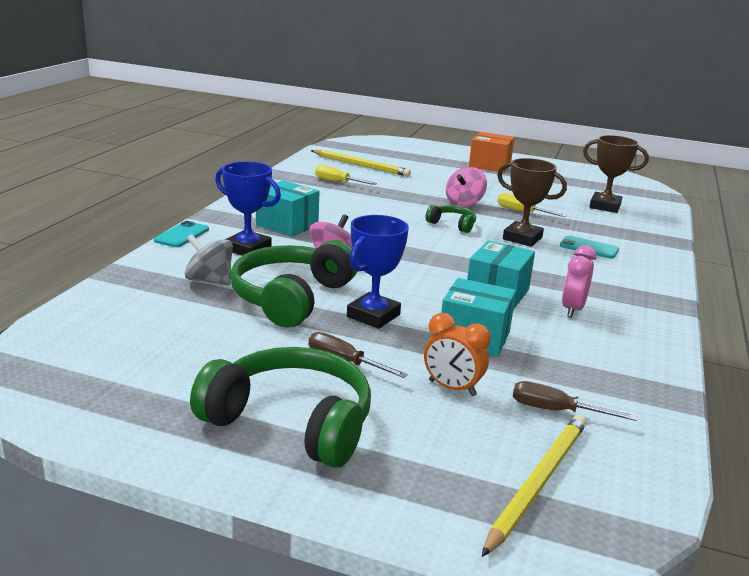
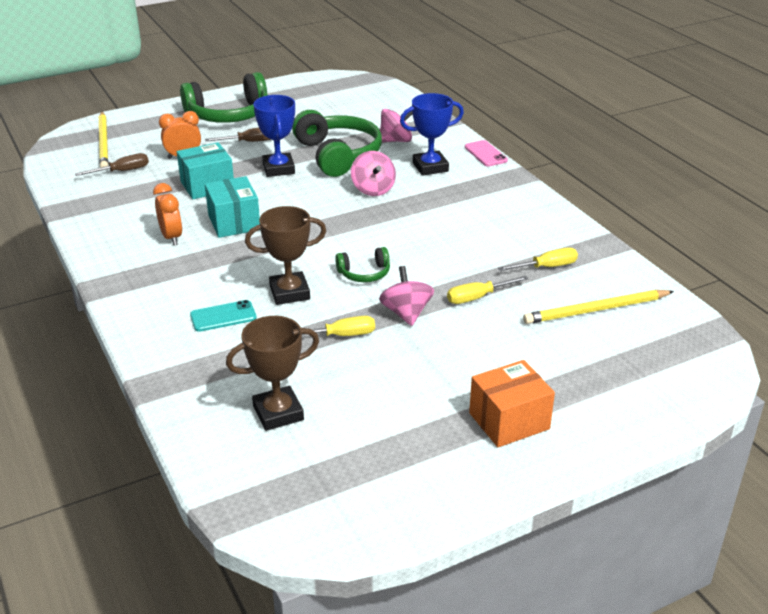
camera: 135 degrees right, 10 degrees up
(182, 235) = (485, 154): turquoise phone -> pink phone
(210, 280) = (396, 140): grey spinning top -> pink spinning top
(287, 225) = (458, 197): turquoise box -> none
(408, 191) = (477, 297): none -> yellow screwdriver
(572, 309) = (171, 237): pink clock -> orange clock

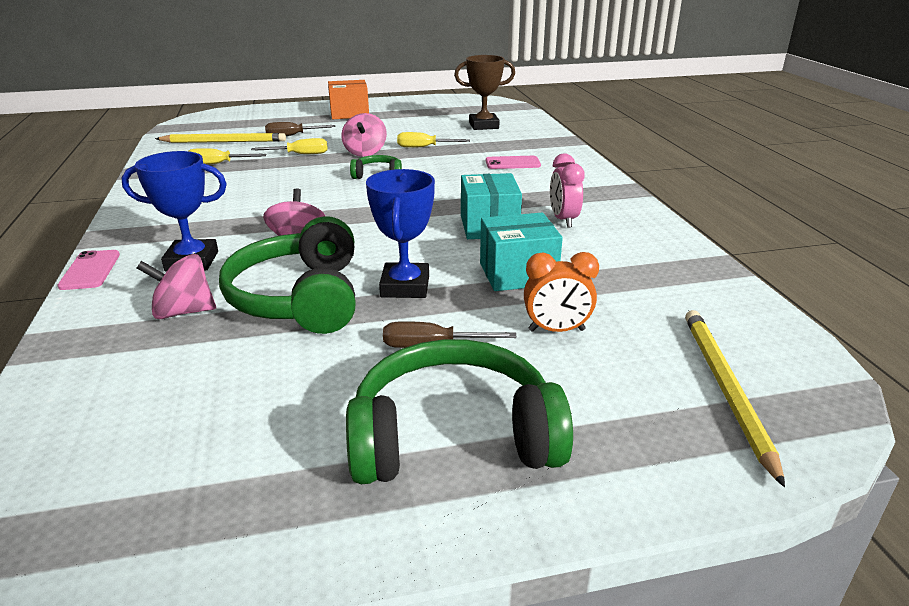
camera: 165 degrees left, 5 degrees down
(122, 171) = (658, 315): brown screwdriver -> brown screwdriver (292, 136)
(171, 237) = (563, 220): orange clock -> pink clock
(223, 316) = (512, 163): turquoise phone -> pink phone
(289, 292) = (451, 170): brown trophy -> none

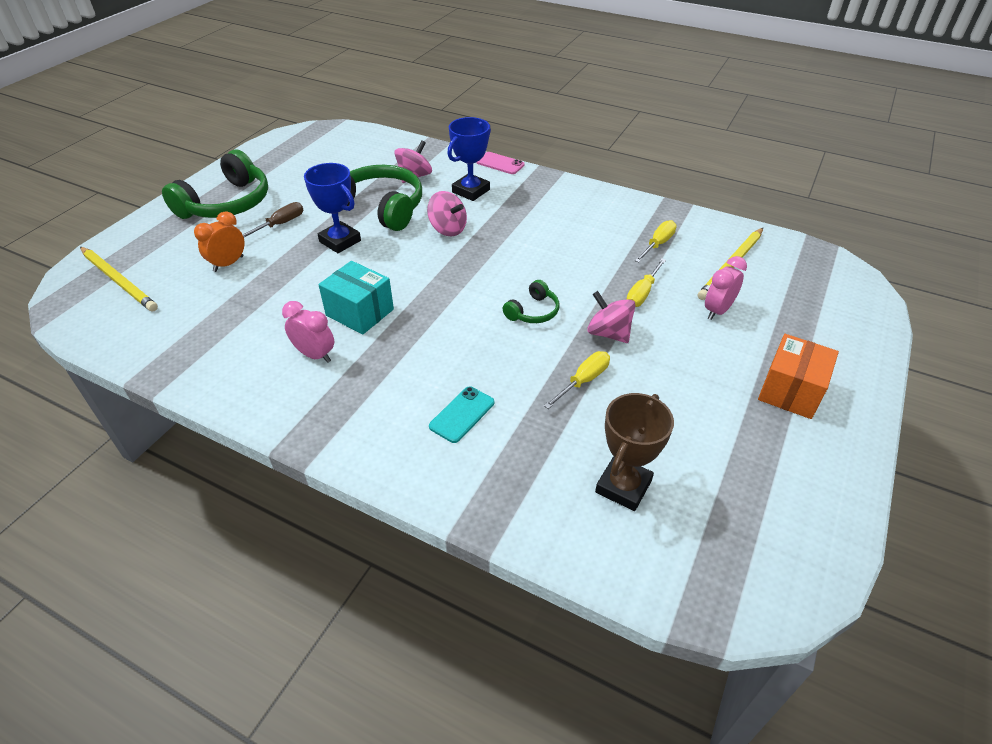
camera: 130 degrees right, 15 degrees up
(292, 136) = (717, 311): brown screwdriver -> pink clock
(512, 163) = (462, 414): pink phone -> turquoise phone
(518, 274) = (289, 285): turquoise box -> none

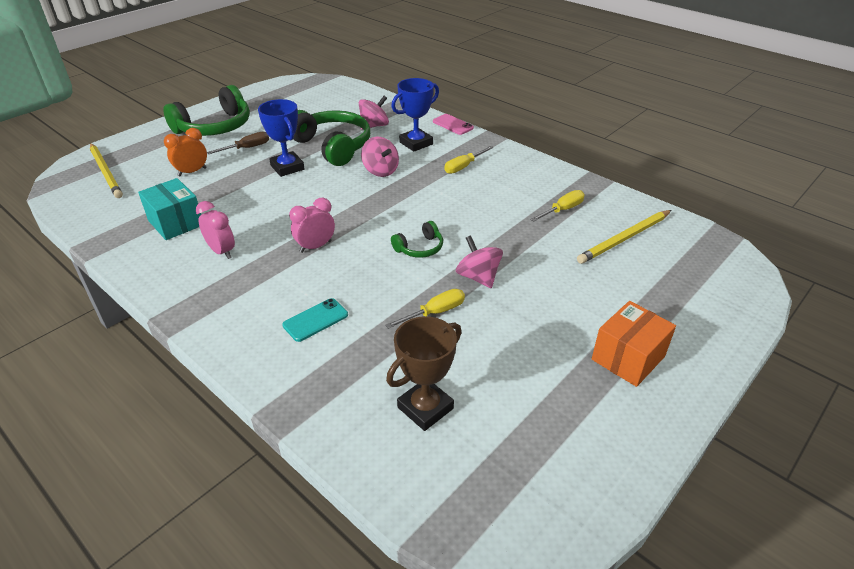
camera: 15 degrees right, 5 degrees down
(359, 312) = (274, 225): turquoise box -> turquoise box (176, 223)
(642, 293) = (527, 249): yellow screwdriver -> yellow screwdriver (463, 167)
(717, 311) = (591, 275): pink clock -> pink clock (315, 246)

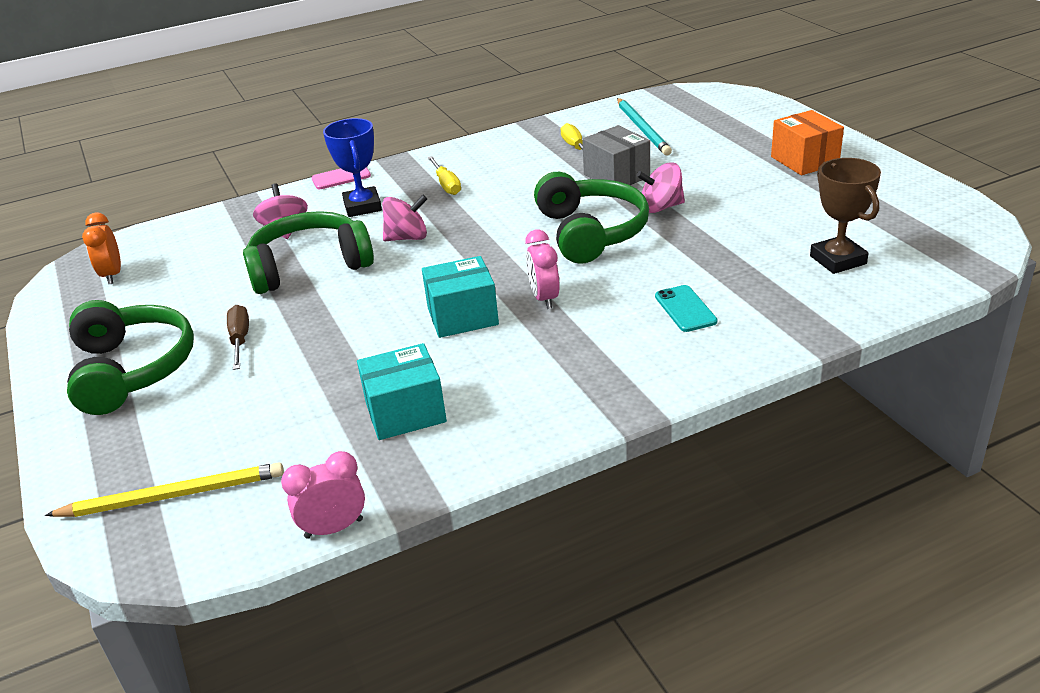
camera: 65 degrees left, 5 degrees down
(192, 172) = (265, 395): orange clock -> orange clock (112, 275)
(221, 251) = (508, 371): pink clock -> pink clock (334, 528)
(285, 217) = (462, 316): none -> turquoise box
(287, 167) = (333, 307): blue trophy -> none
(420, 248) = (591, 232): green headphones -> green headphones, size x2.07
(435, 312) = (705, 237): yellow screwdriver -> none
(523, 242) = (616, 176): none -> grey box
(624, 238) = (642, 129): yellow pencil -> turquoise pencil

